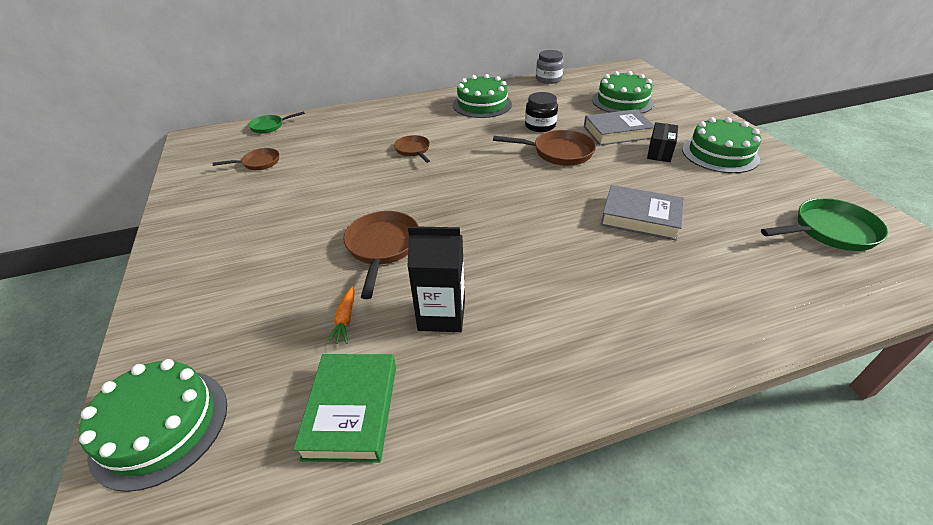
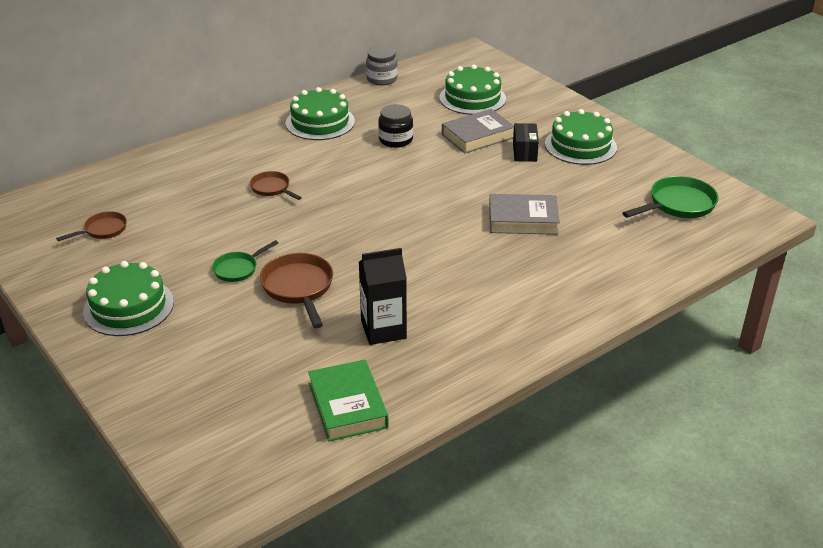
camera: 20 degrees left, 5 degrees down
(160, 426) = (200, 449): green cake -> green cake (128, 307)
(269, 126) = (79, 186): green pan -> green pan (238, 269)
(345, 320) = (302, 350): orange carrot -> none
(558, 152) = (426, 168): brown pan -> none

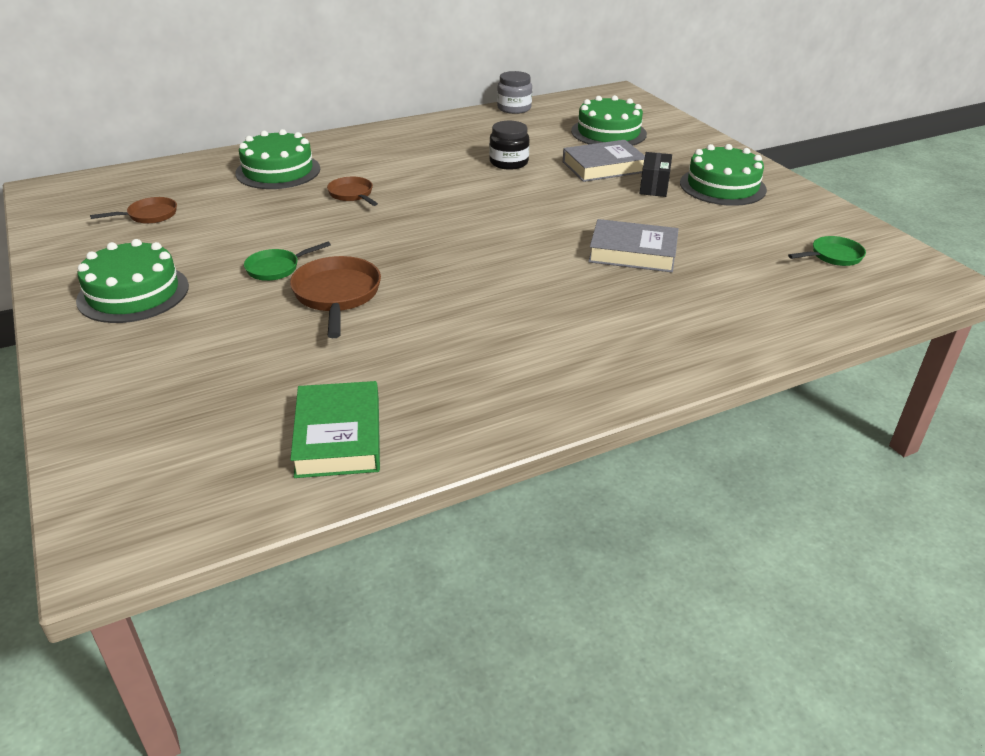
camera: 10 degrees right, 0 degrees up
(320, 122) = (431, 140): green cake -> green cake (278, 171)
(383, 330) = (419, 352): black carton -> none
(678, 204) = (833, 256): green pan -> green pan, size x0.61

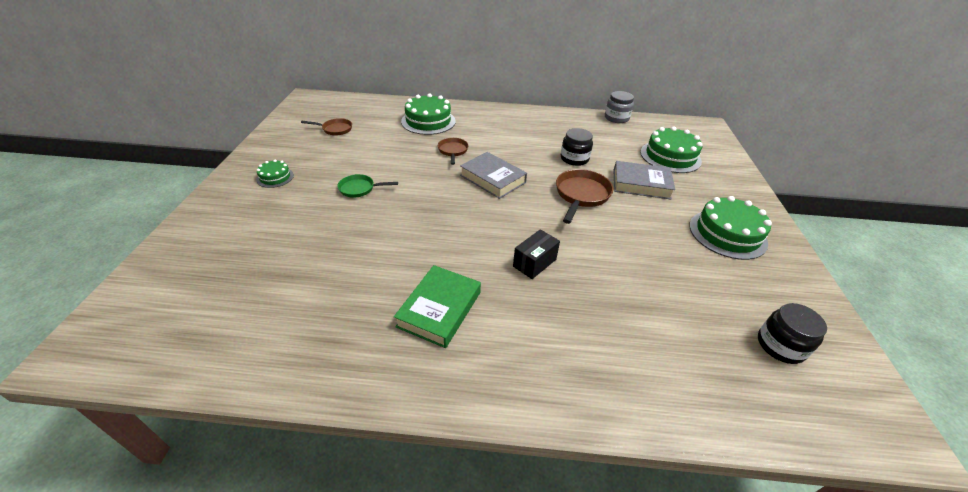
camera: 30 degrees right, 5 degrees up
(133, 293) = (275, 177): green cake -> green cake, size x0.53
(337, 295) = (371, 222): brown pan -> brown pan (581, 195)
(338, 436) = (261, 335): green book -> green book (439, 309)
(633, 252) = (598, 268): grey book -> grey book (492, 179)
(654, 186) = (667, 214): black box -> black box (534, 263)
(833, 256) = (780, 345): green pan -> black jar

